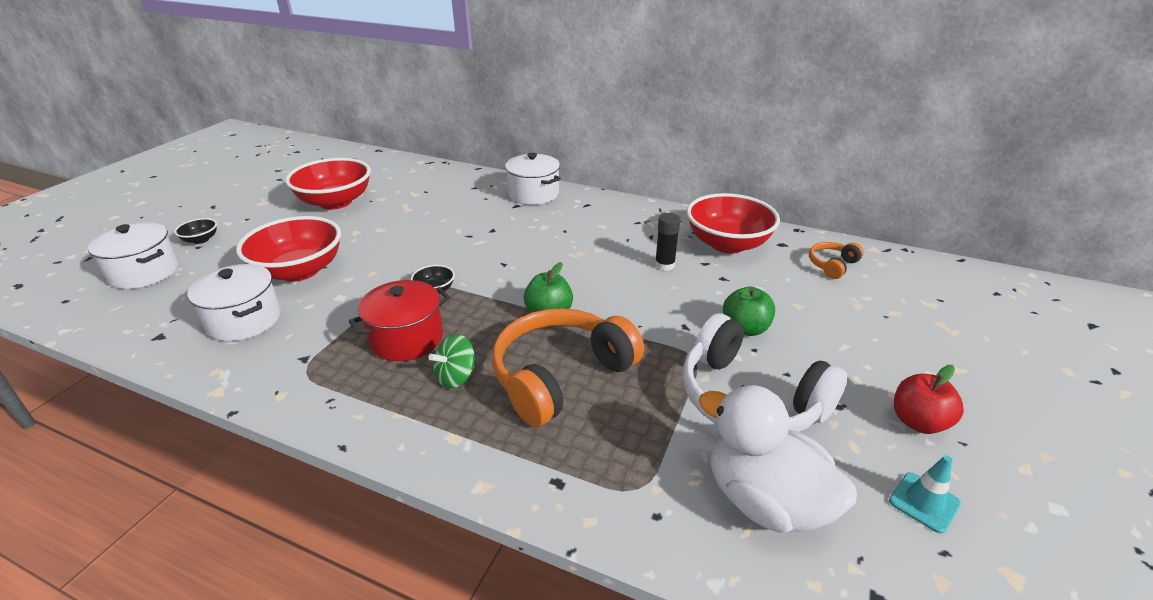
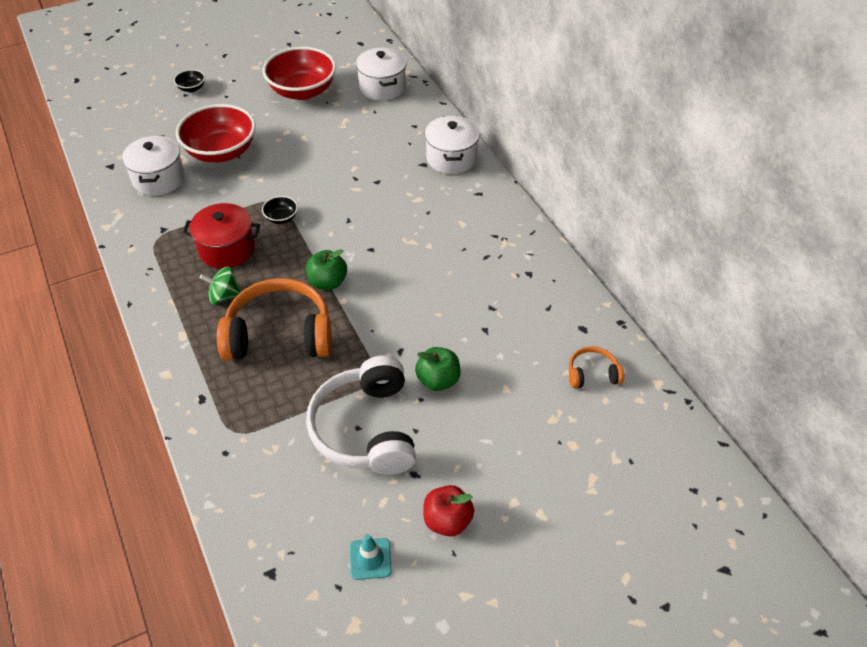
camera: 40 degrees right, 15 degrees up
(144, 272) = (141, 104): white pot -> white pot (382, 87)
(664, 265) = (458, 290): black glue stick -> none
(727, 244) = (536, 300): red bowl -> none
(765, 500) = (287, 488): white duck -> none

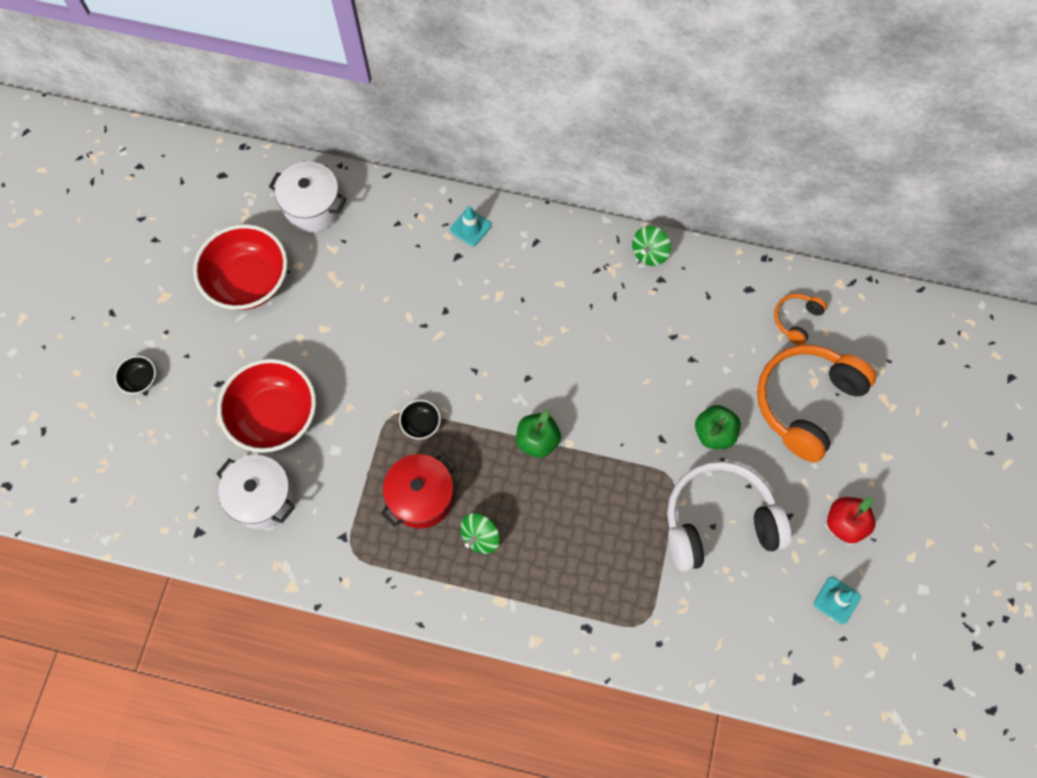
camera: 50 degrees left, 20 degrees up
(279, 334) = (565, 520): orange headphones -> orange headphones (806, 402)
(365, 428) = (718, 521): white headphones -> white headphones turned 135 degrees clockwise
(451, 158) = (470, 227): white pot -> turquoise traffic cone
(542, 255) = (649, 253): none -> green spinning top

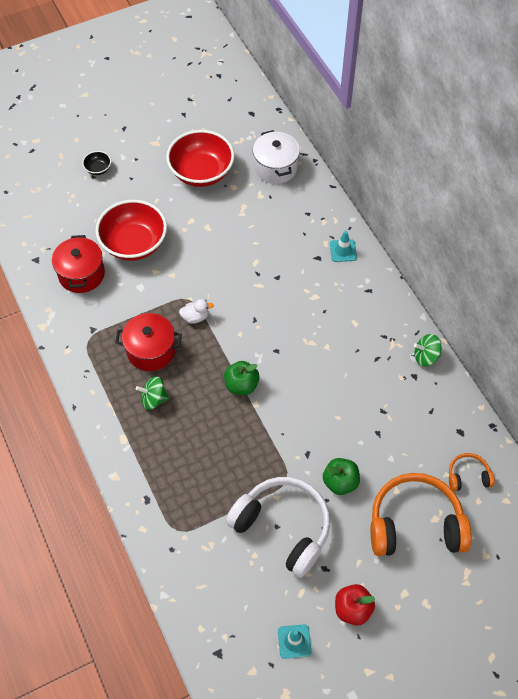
camera: 50 degrees right, 10 degrees down
(263, 498) = (81, 274): white pot -> red pot
(421, 424) = (195, 317): black bowl -> white duck

